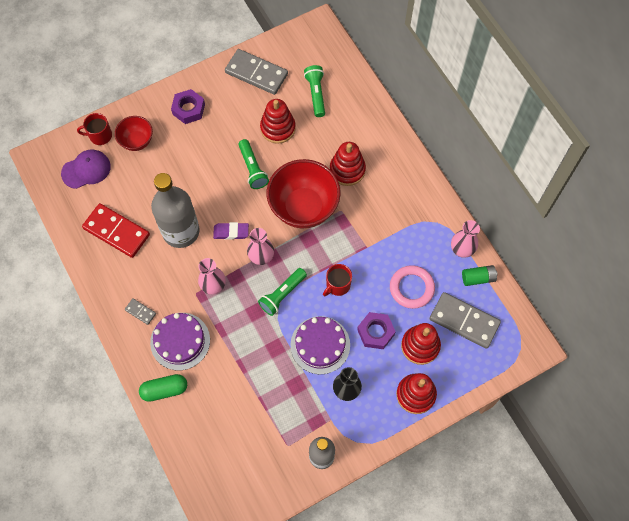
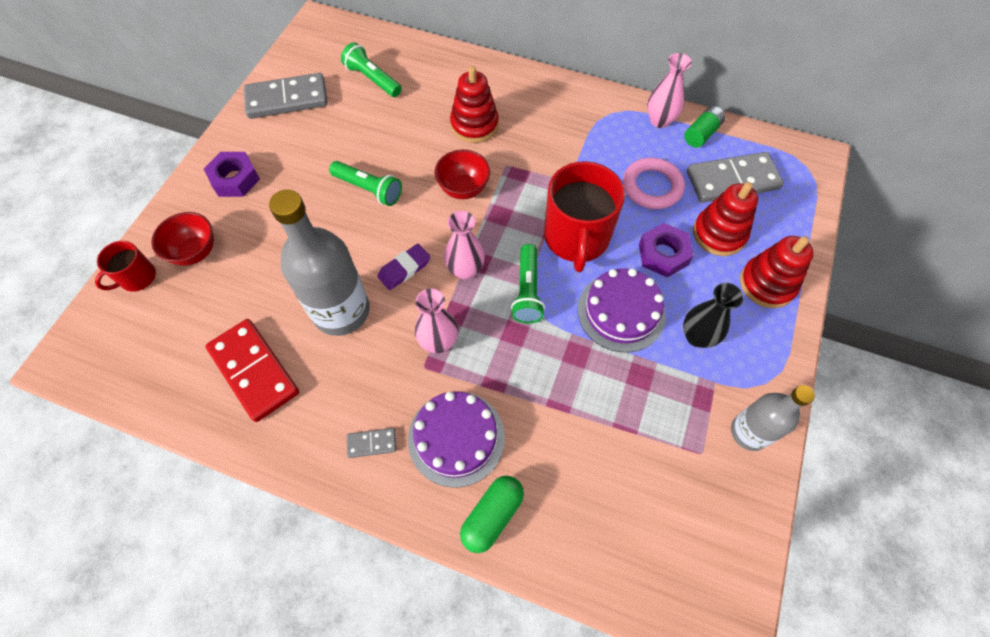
camera: 40 degrees left, 5 degrees down
(86, 170) = (149, 328): purple cap -> none
(116, 231) = (254, 371): red domino -> red domino turned 60 degrees clockwise
(278, 128) = (360, 134): red stacking toy -> none
(303, 207) = (463, 189): red bowl -> red bowl, size x0.54
(337, 285) = (576, 238): red mug -> red mug, size x1.93

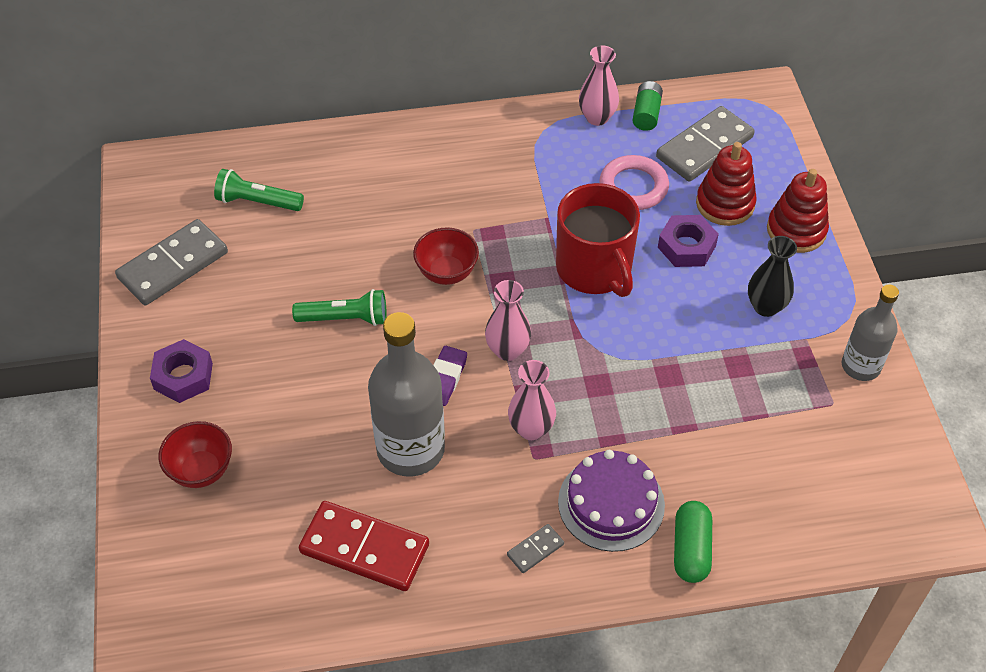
camera: 30 degrees left, 10 degrees down
(137, 277) = (155, 527): red mug -> none
(474, 125) = (409, 203): red stacking toy -> none
(527, 291) = (583, 341): green flashlight -> none
(621, 312) = (683, 317): purple cake -> none

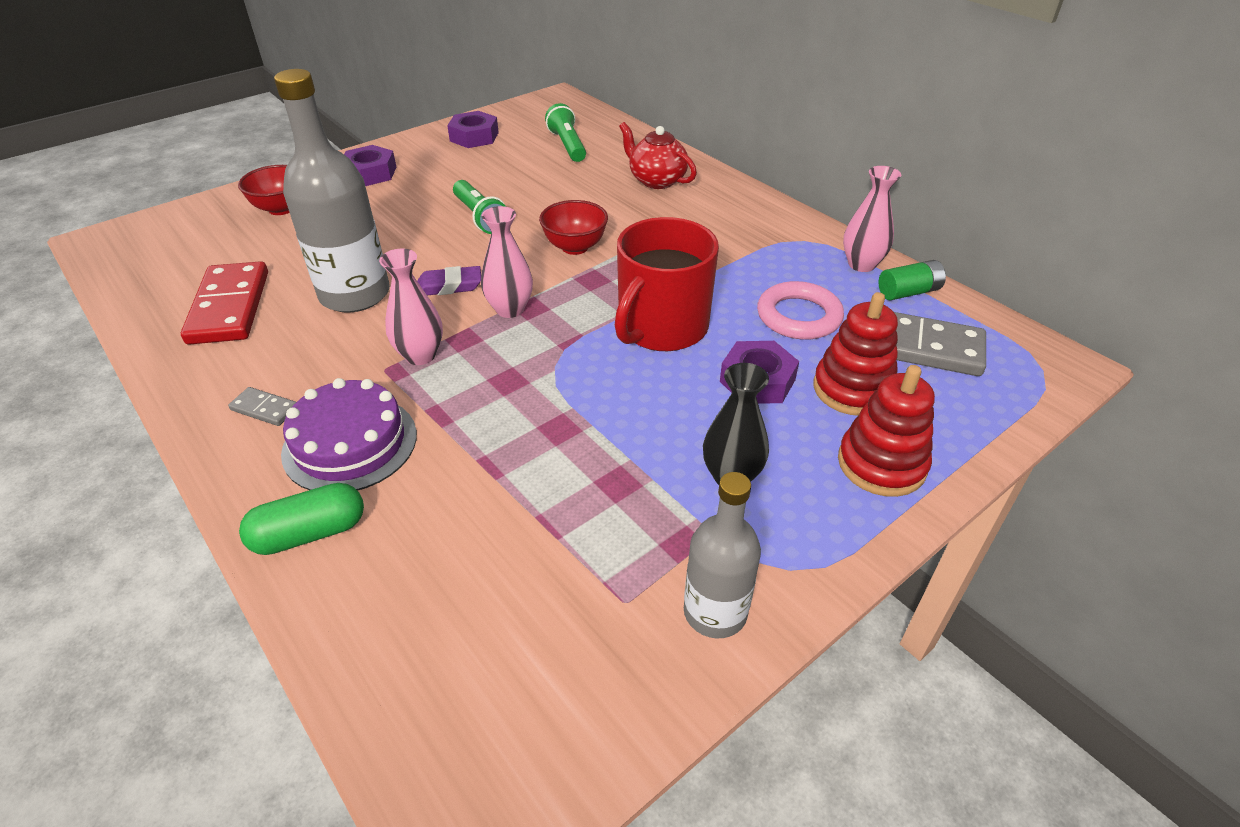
camera: 60 degrees right, 10 degrees down
(173, 265) = (474, 137): grey domino -> purple nut
(379, 170) = (656, 180): none -> red teapot

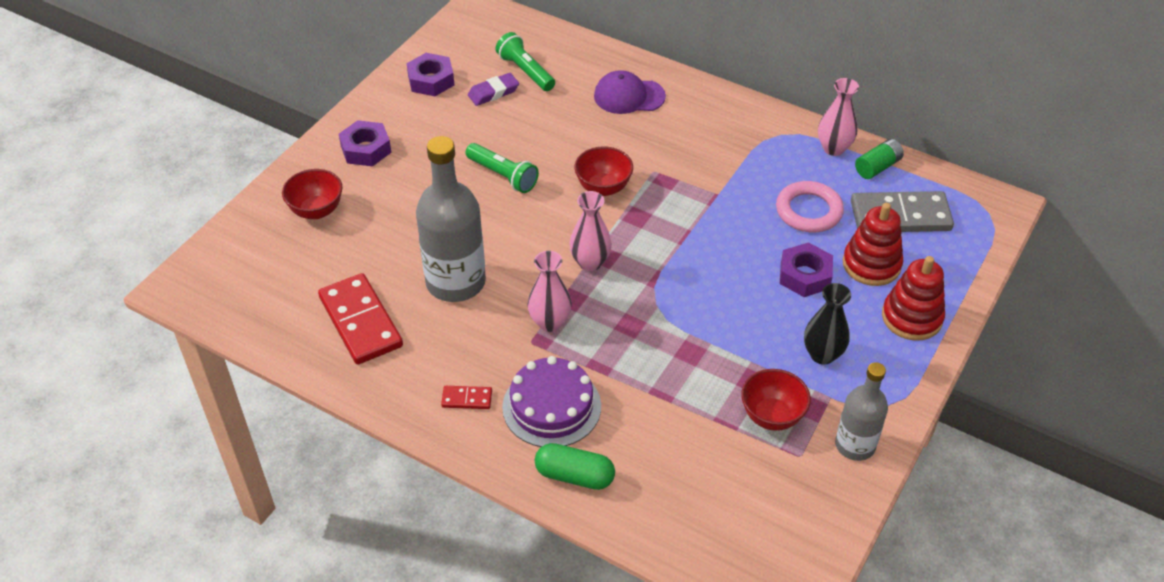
camera: 20 degrees left, 5 degrees up
(264, 409) = (467, 399): grey domino -> red domino
(310, 533) = (574, 476): green capsule -> green capsule turned 60 degrees clockwise
(449, 286) = (527, 253): purple eraser -> purple eraser (493, 92)
(617, 535) = (772, 416): none -> red bowl
(656, 180) = (629, 96): red teapot -> purple cap
(661, 328) = (714, 248): red mug -> none

